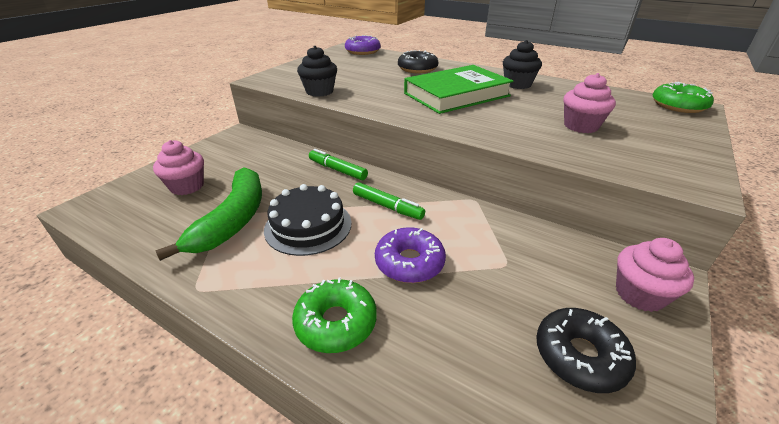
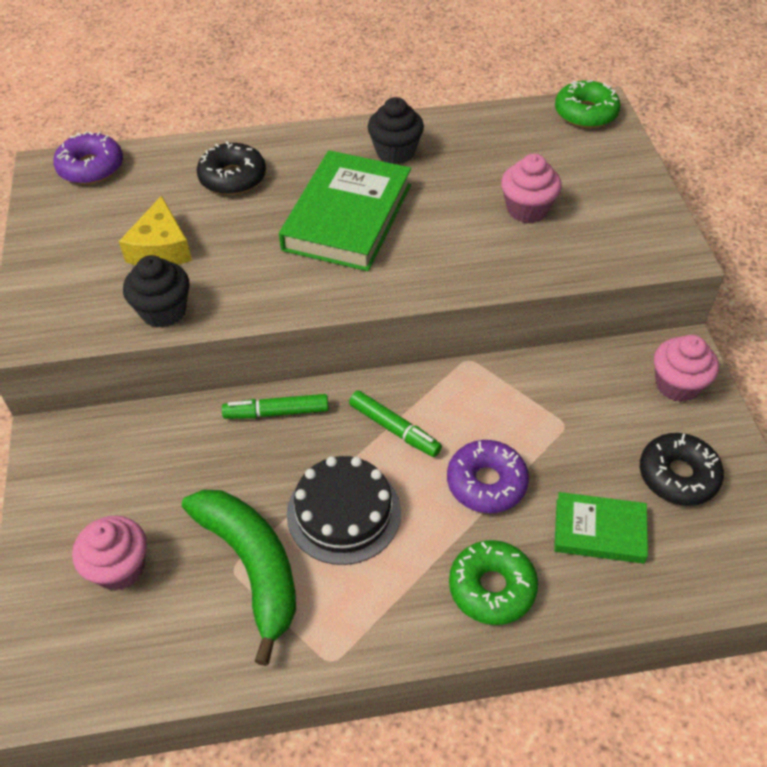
camera: 40 degrees left, 15 degrees up
(351, 76) = (161, 248): none -> yellow cheese
(387, 206) = (394, 429): green marker -> green marker turned 45 degrees clockwise
(461, 345) = (599, 531): none -> green book

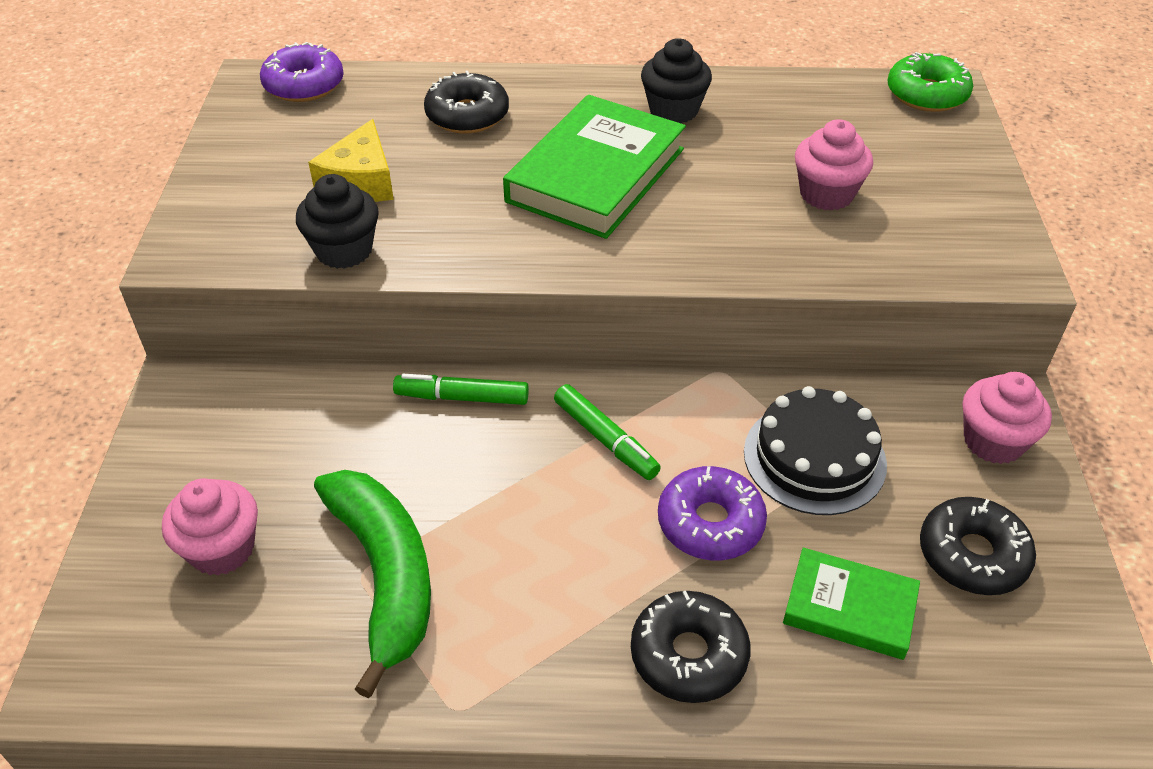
camera: 10 degrees right, 5 degrees down
(344, 512) = (517, 529): black cake -> black cake (814, 458)
(492, 588) = (688, 655): green donut -> black donut

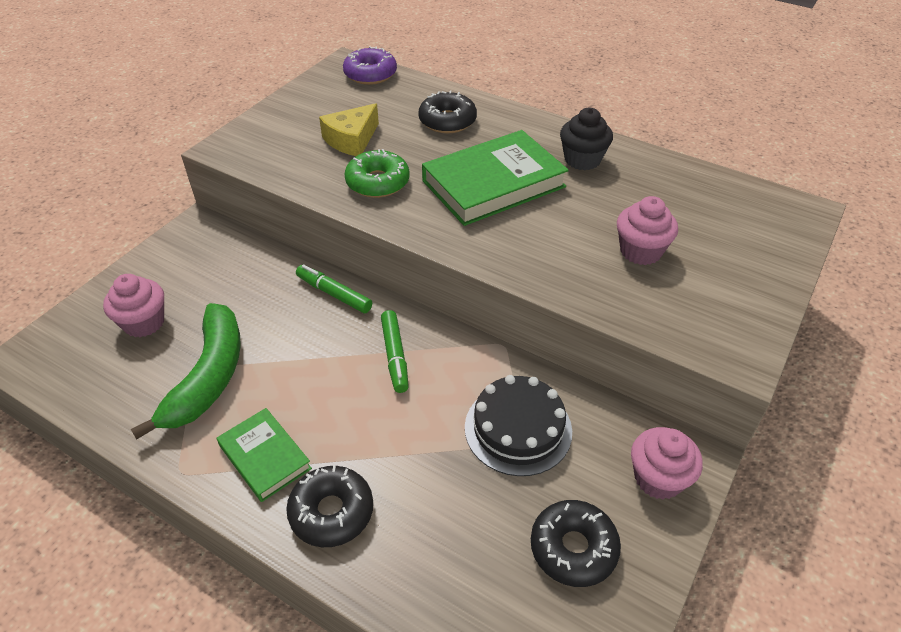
camera: 30 degrees right, 0 degrees up
(344, 250) = (307, 176): black cupcake -> none
(710, 523) = (414, 437): purple donut -> none
(849, 607) = (457, 537): green book -> green book (265, 457)
(926, 94) = (783, 208): green donut -> green donut (377, 182)

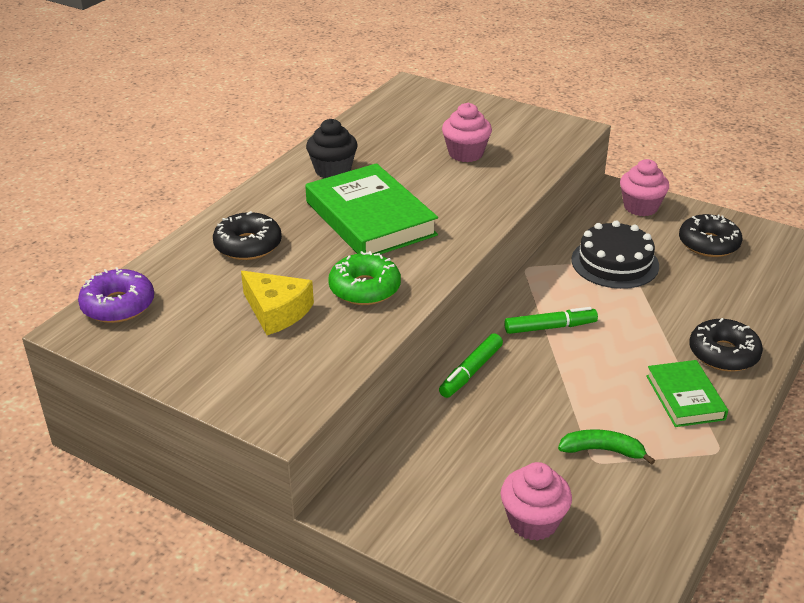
camera: 90 degrees left, 10 degrees down
(208, 377) = (602, 450): green banana -> green banana, size x0.52
(265, 457) = (684, 397): green book -> green book turned 60 degrees counterclockwise

